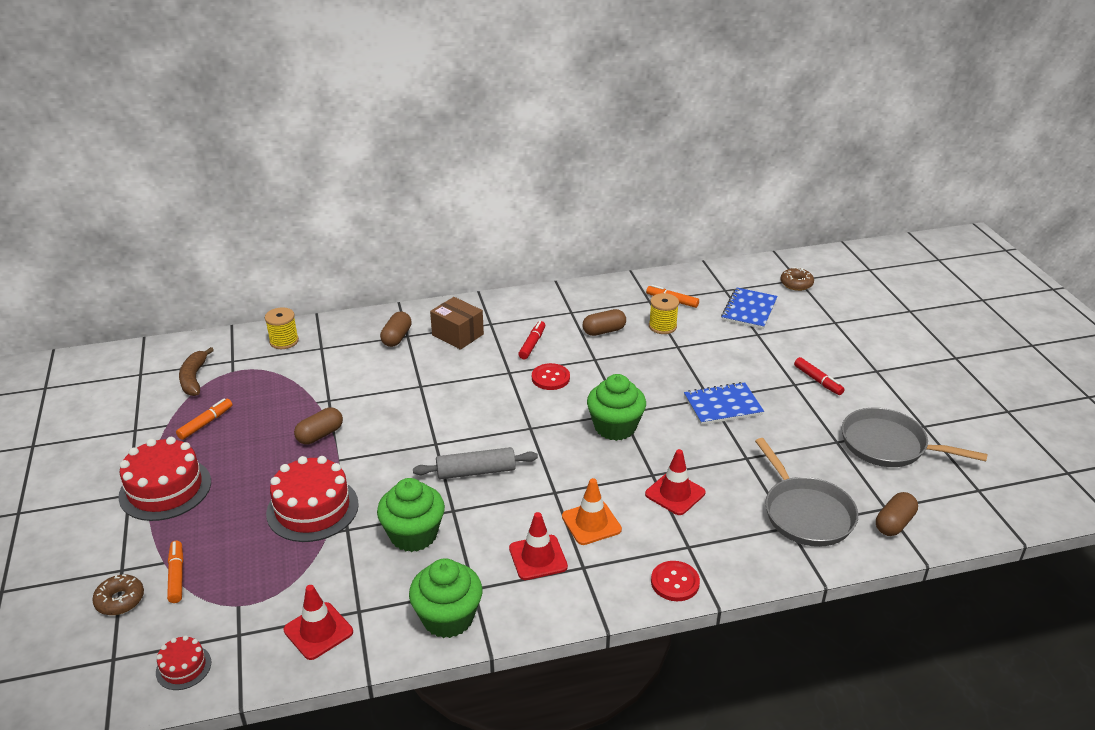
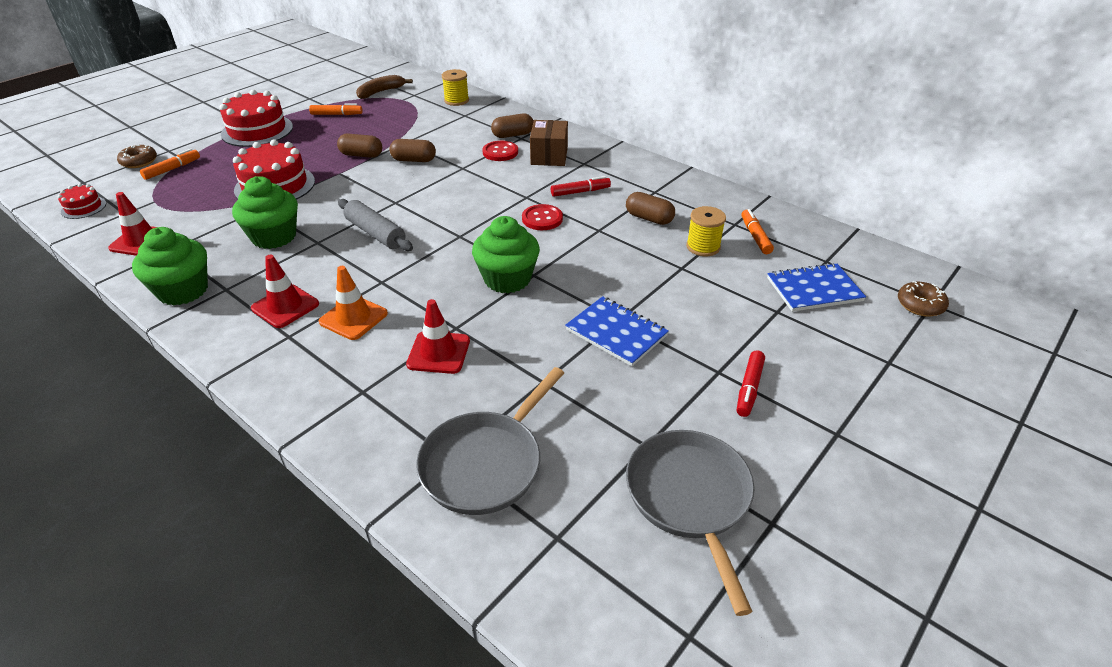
camera: 55 degrees right, 5 degrees up
(675, 582) = (301, 402): red button -> red button (500, 152)
(894, 523) = (533, 556): brown capsule -> brown capsule (414, 160)

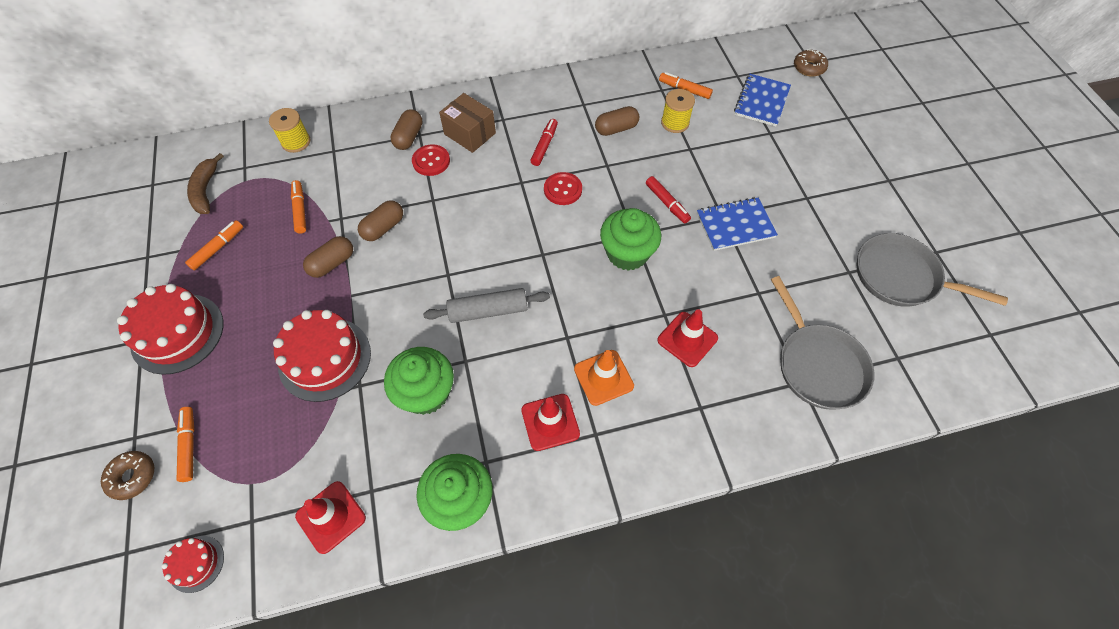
camera: 55 degrees left, 20 degrees up
(397, 126) = (300, 210): none -> orange marker
(749, 388) = (830, 193): red marker -> red marker (667, 203)

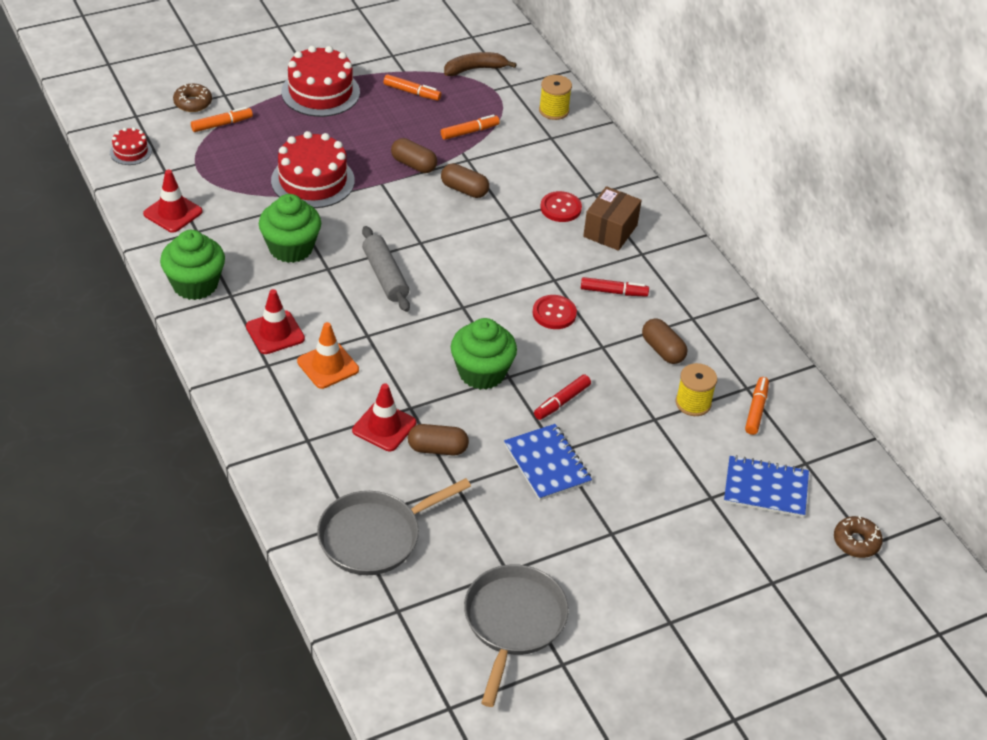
camera: 75 degrees right, 15 degrees down
(409, 137) = (588, 186): brown capsule -> brown capsule (437, 449)

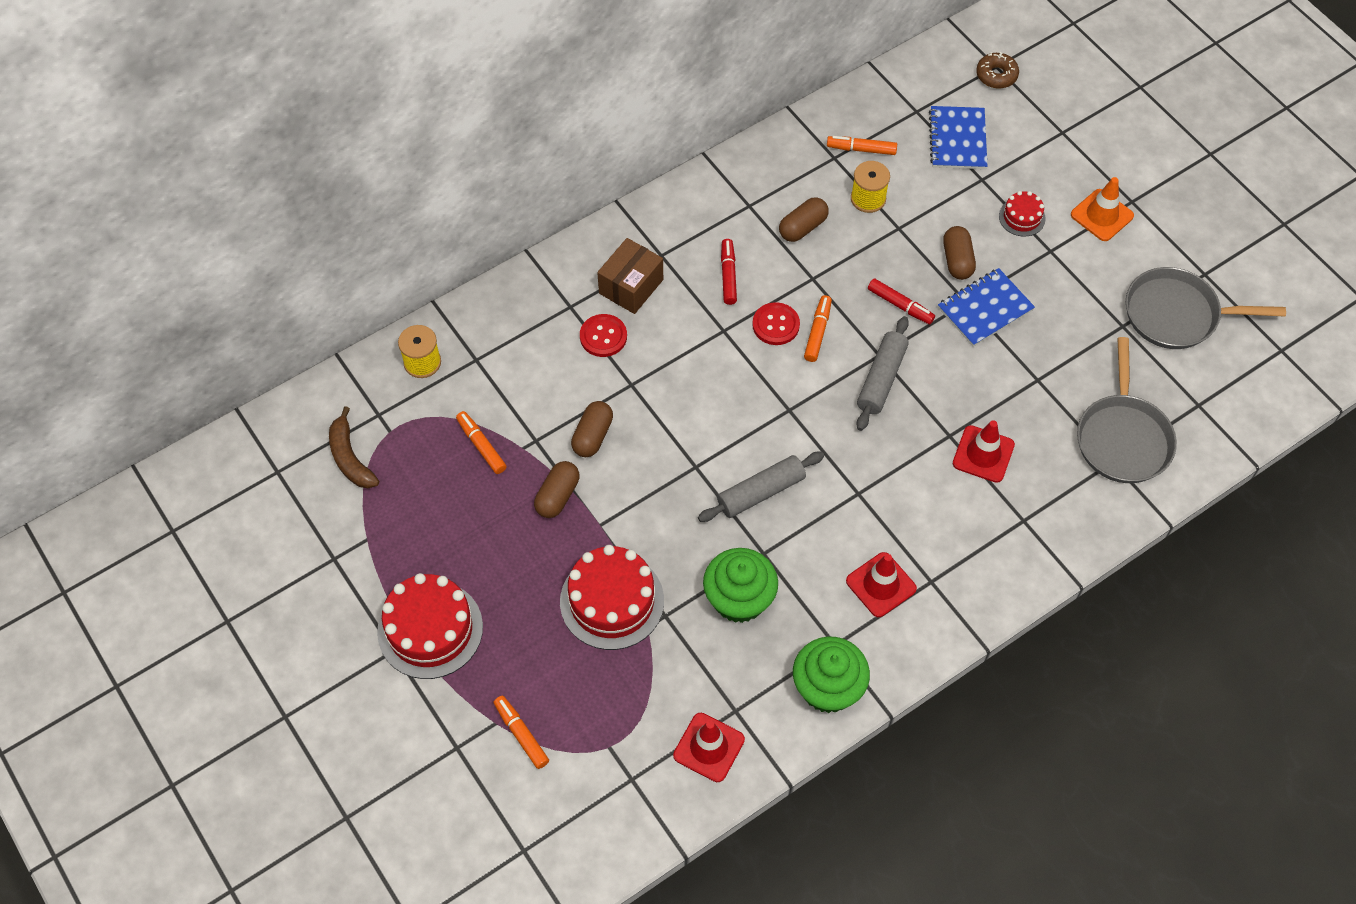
camera: 95 degrees left, 15 degrees up
(130, 151) = (601, 834): red cake -> red cake (1022, 217)
(193, 103) = (482, 783): brown donut -> none
(328, 366) = (914, 522): orange traffic cone -> orange traffic cone (1102, 215)
(375, 536) = (1123, 438): grey pan -> grey pan turned 45 degrees clockwise
(412, 92) = (412, 522): orange marker -> orange marker (817, 332)
(437, 449) = (996, 403): brown capsule -> brown capsule (957, 260)
(481, 373) = (881, 379): green cupcake -> grey rolling pin
(610, 231) = (631, 286): brown box -> brown box turned 75 degrees counterclockwise

